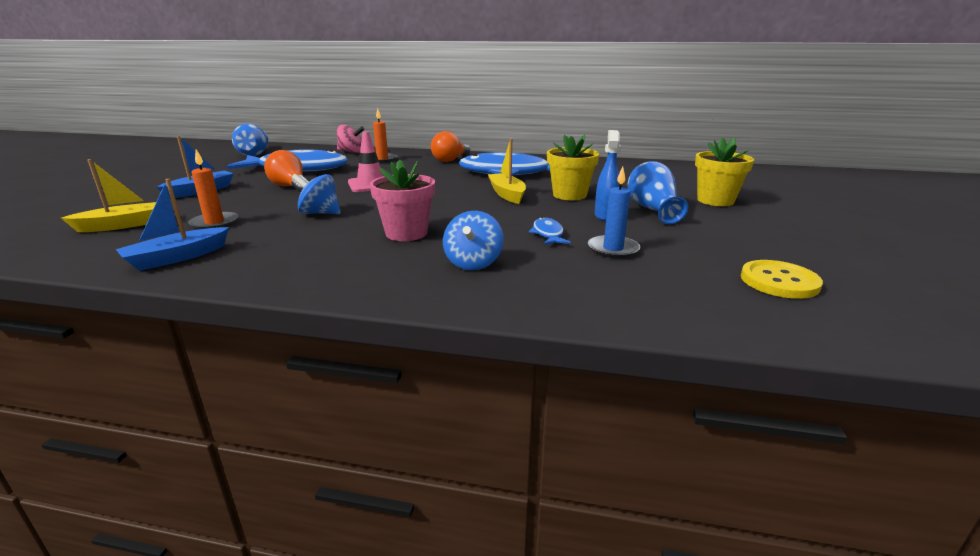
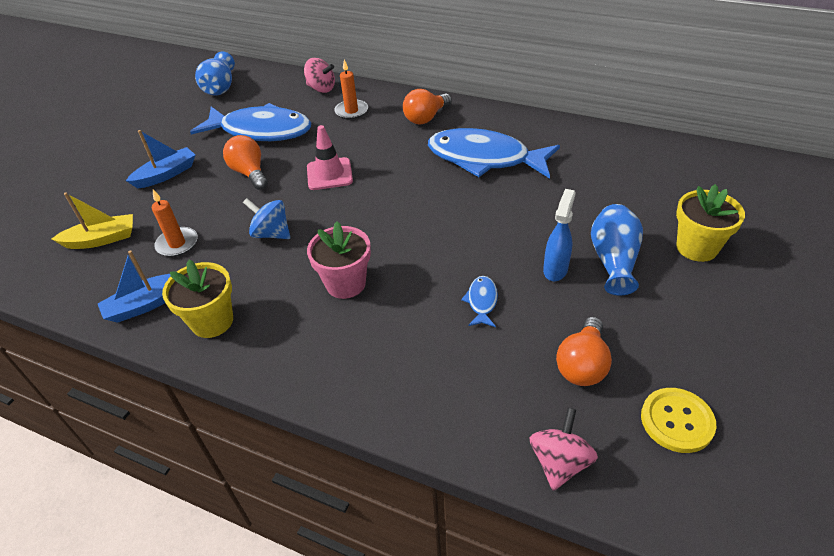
camera: 15 degrees right, 20 degrees up
(473, 263) = (395, 347): blue spinning top -> none
(507, 194) = (466, 210): yellow boat -> none
(569, 195) = (533, 218): yellow flower pot -> yellow flower pot (212, 321)
(613, 249) = (536, 339): blue candle -> none
(666, 259) = (582, 364): none -> orange light bulb
(688, 315) = (559, 462): none -> pink spinning top

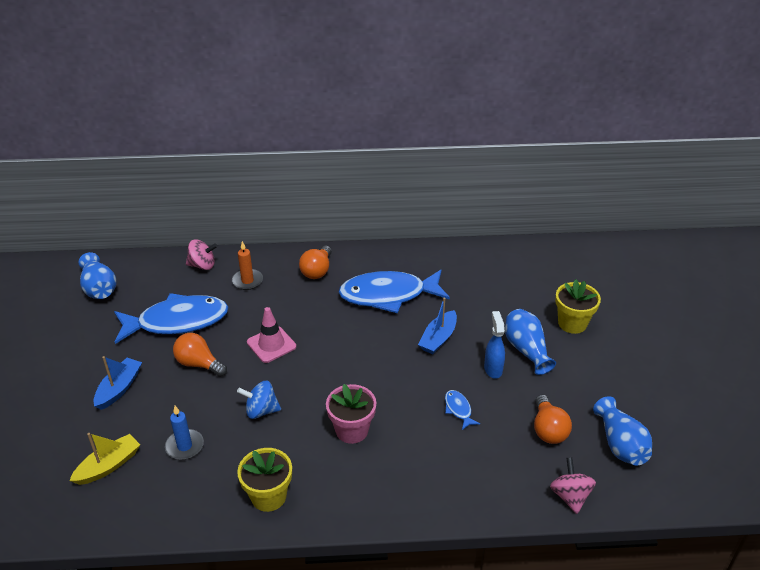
camera: 30 degrees left, 5 degrees down
(146, 304) = (200, 504): blue boat -> blue boat (438, 338)
(177, 244) = (184, 446): orange candle -> blue candle
(677, 421) = (620, 444): yellow button -> blue vase

